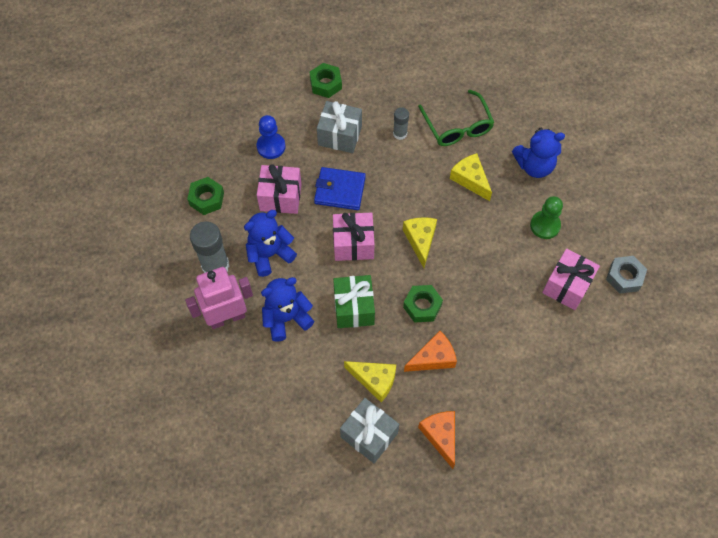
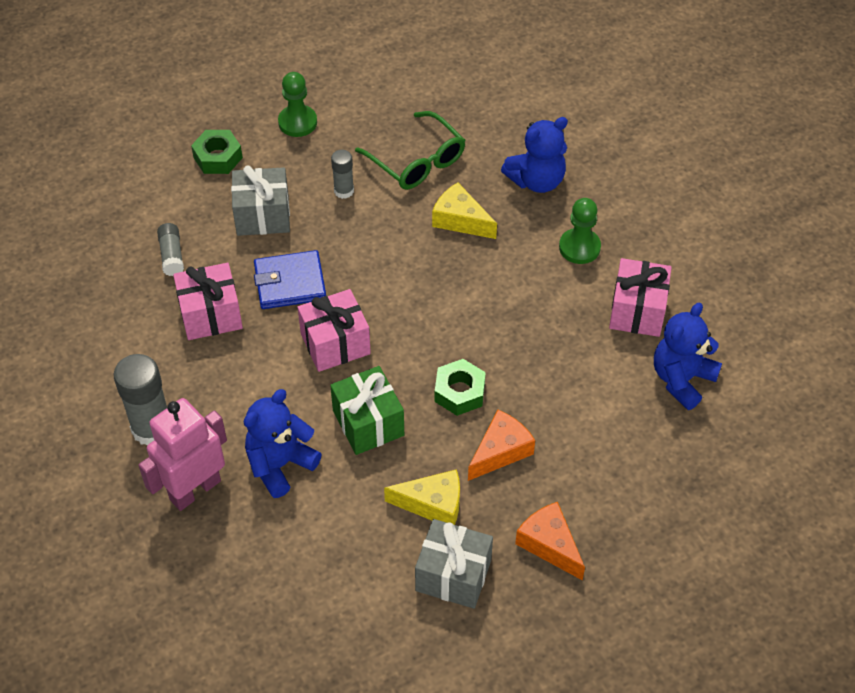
camera: 20 degrees left, 10 degrees down
(206, 199) = (106, 347): green nut -> none
(270, 254) = (224, 391): blue teddy bear -> blue teddy bear (681, 379)
(271, 146) = (172, 255): blue pawn -> grey glue stick
(387, 73) = (297, 122): none -> green pawn
(420, 240) = (424, 313): yellow cheese -> none
(624, 277) = (704, 279): grey nut -> none

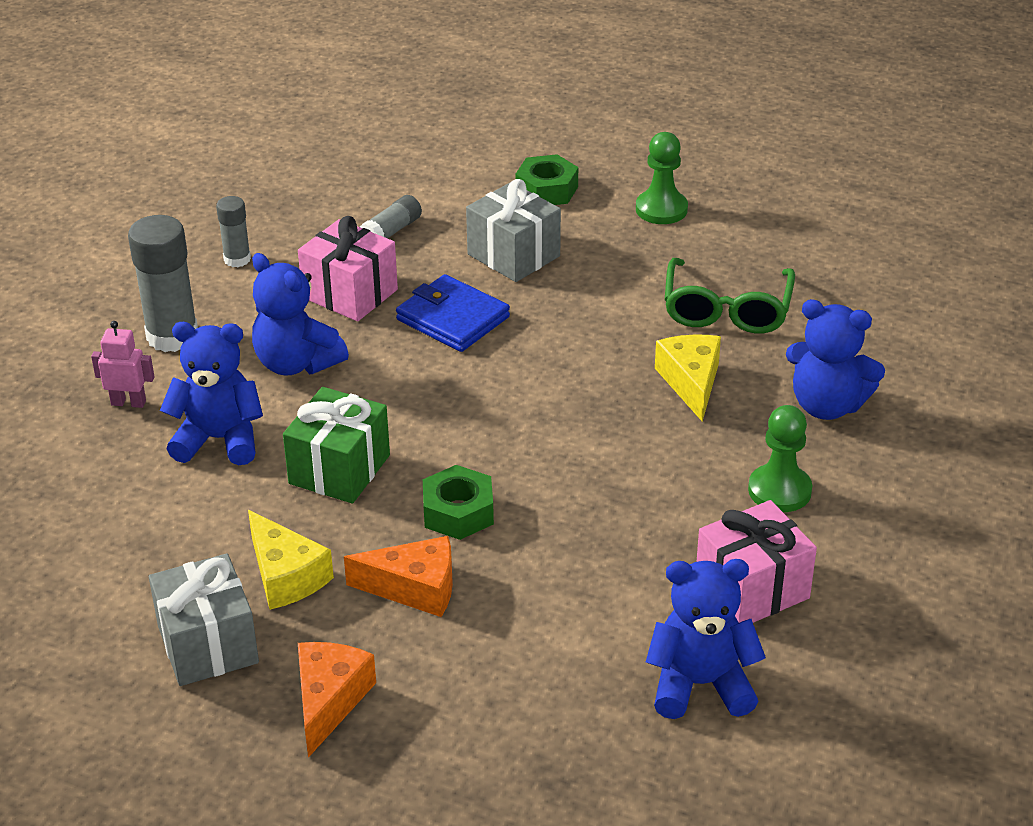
camera: 50 degrees right, 15 degrees down
(194, 490) = (128, 402): pink robot -> pink robot, size x0.50
(249, 383) = (296, 363): none -> blue teddy bear
(335, 344) = (414, 390): pink gift -> none
(344, 191) = (617, 285): grey glue stick -> grey glue stick (237, 259)

